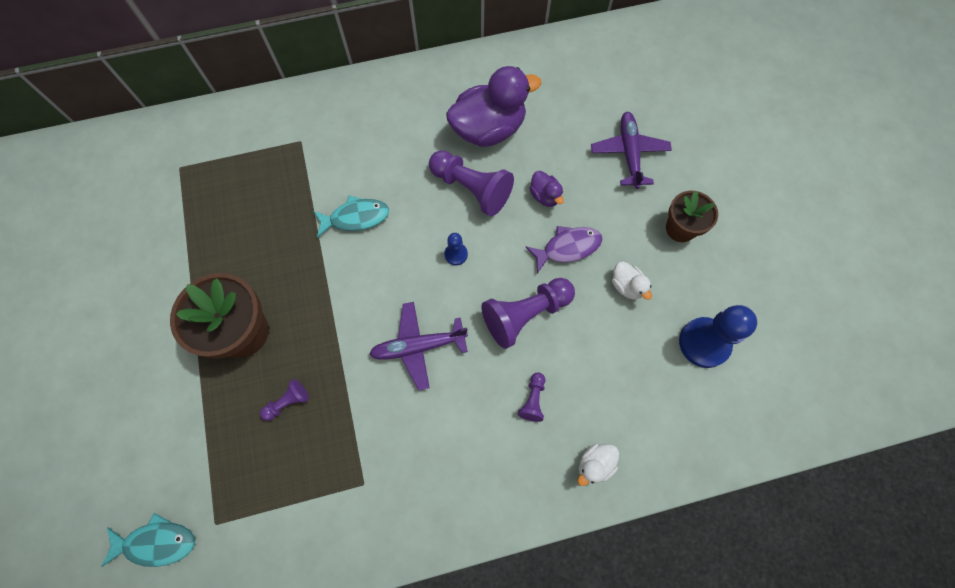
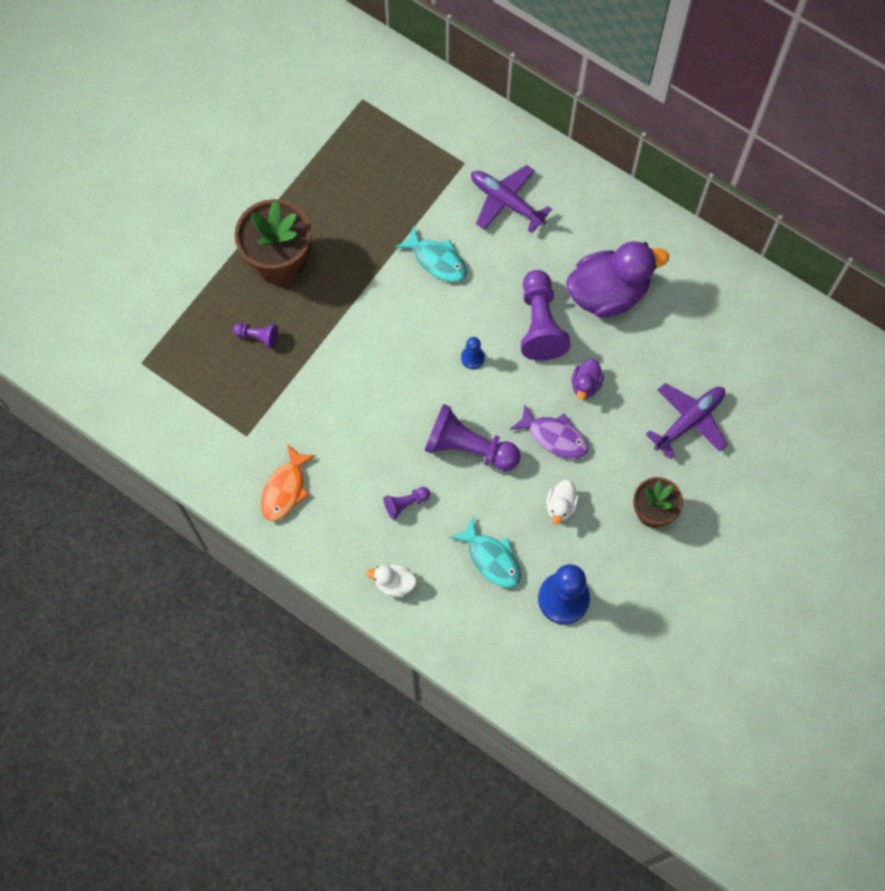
camera: 50 degrees right, 0 degrees up
(157, 542) = (101, 337): turquoise fish -> turquoise fish (491, 558)
(418, 346) = (375, 391): purple plane -> purple plane (506, 202)
(439, 490) = (285, 489): none -> orange fish
(488, 129) = (608, 293): purple duck -> purple duck turned 45 degrees counterclockwise

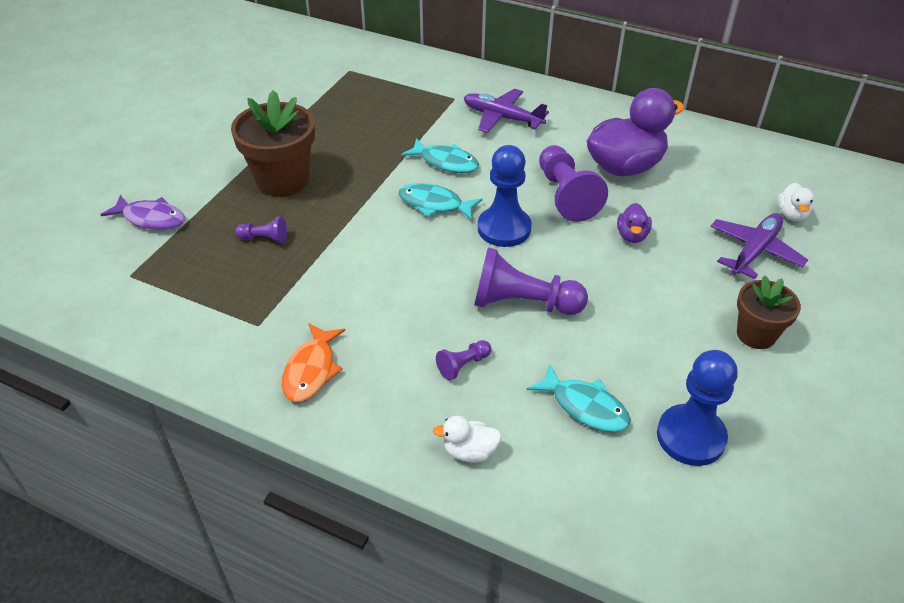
camera: 10 degrees left, 25 degrees down
(415, 316) = (434, 204): none -> turquoise fish
(472, 358) = (504, 228): blue pawn -> blue pawn, size x2.05
(554, 437) = (616, 282): purple fish -> purple fish (151, 218)
(561, 506) = (648, 343): white duck -> white duck (791, 214)

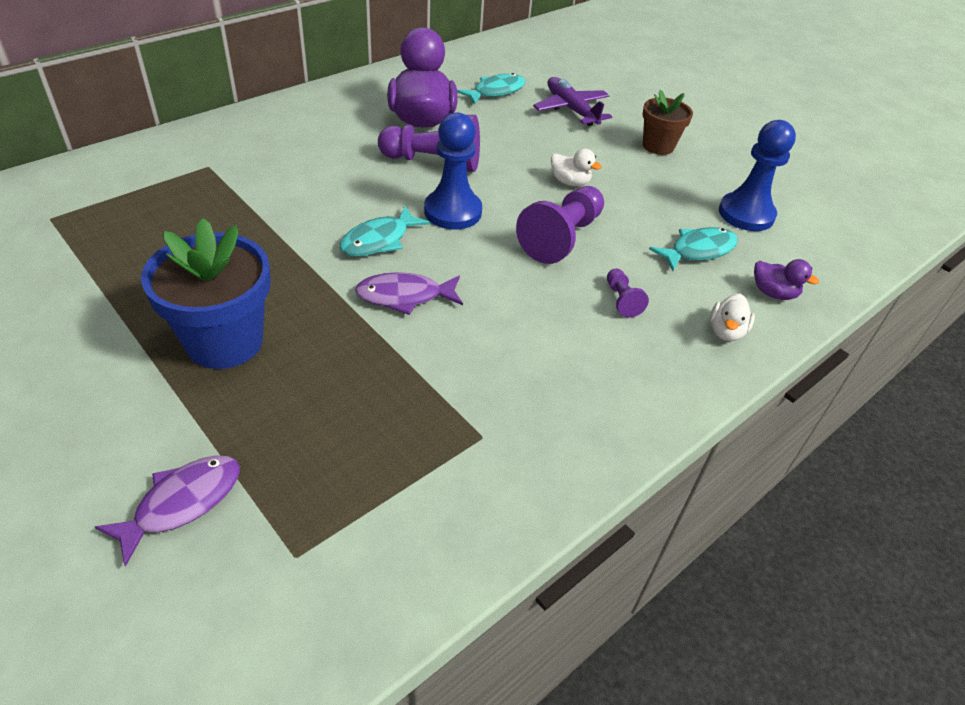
camera: 70 degrees left, 0 degrees up
(264, 238) = (329, 390): purple pawn -> none
(282, 180) = (225, 341): brown flower pot -> blue flower pot
(311, 370) = (579, 409): orange fish -> none
(379, 239) = (404, 296): none -> purple fish
(445, 162) = (316, 210): turquoise fish -> turquoise fish (496, 91)
(502, 118) = (279, 151): purple plane -> none
(632, 235) = (514, 151): purple duck -> purple duck (773, 293)
(791, 214) = (542, 79): white duck -> white duck (570, 182)

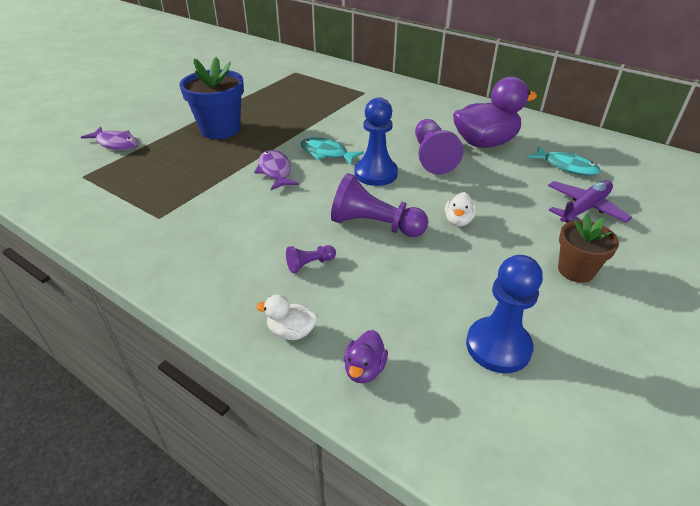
camera: 80 degrees right, 5 degrees down
(698, 250) = (405, 309): turquoise fish -> none

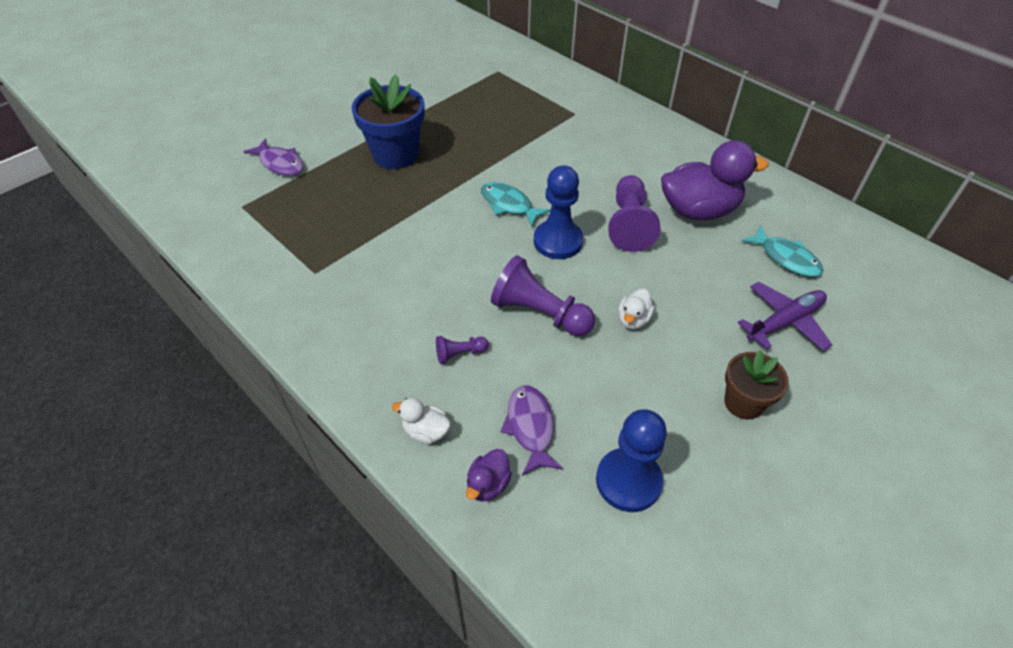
camera: 10 degrees right, 10 degrees up
(275, 171) = (446, 224): purple fish -> purple fish (530, 427)

